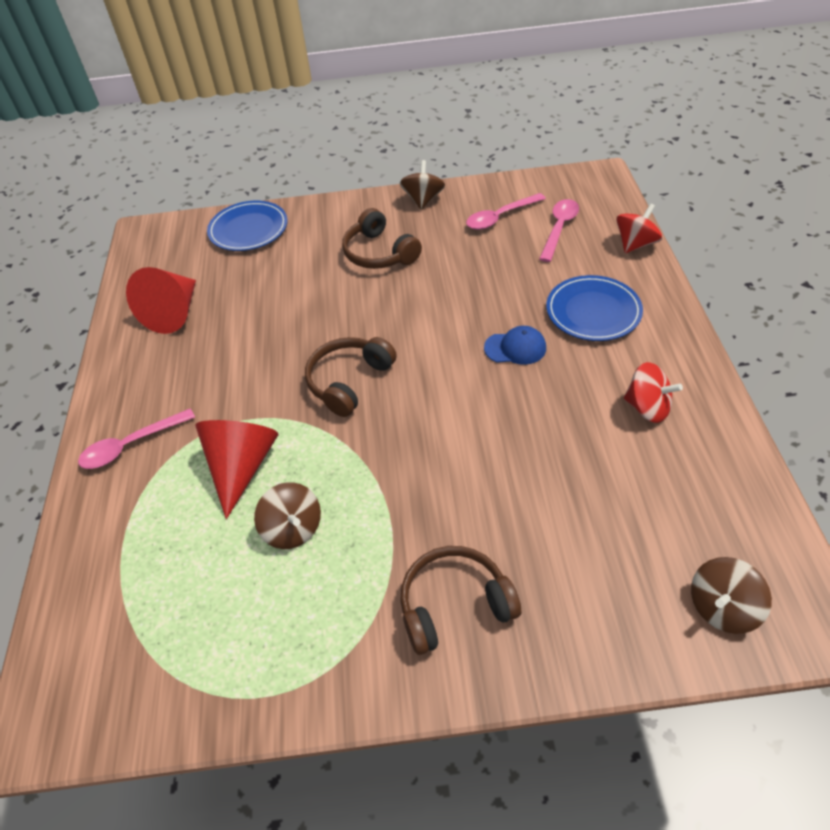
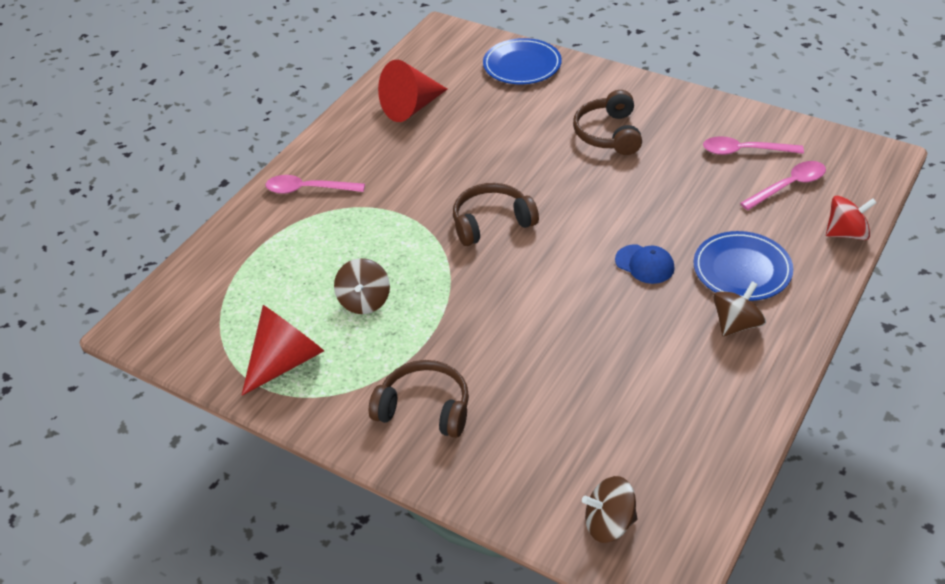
camera: 35 degrees right, 5 degrees down
(242, 467) = (366, 242): red cone -> red cone (286, 361)
(423, 200) = (691, 104): brown spinning top -> brown spinning top (736, 324)
(647, 407) = (705, 365): red spinning top -> none

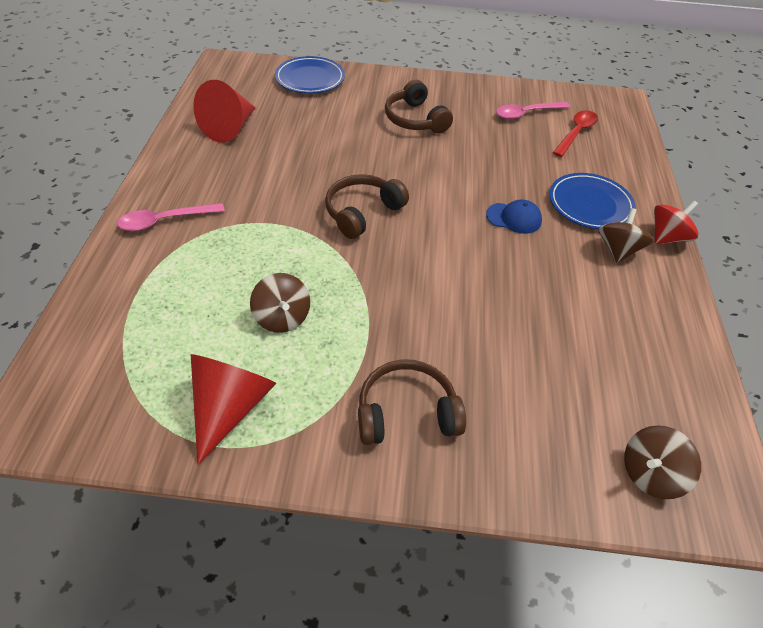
camera: 30 degrees left, 5 degrees up
(789, 186) = (576, 133): pink spoon -> red spoon
(846, 233) = (641, 159): red spinning top -> red spinning top (667, 237)

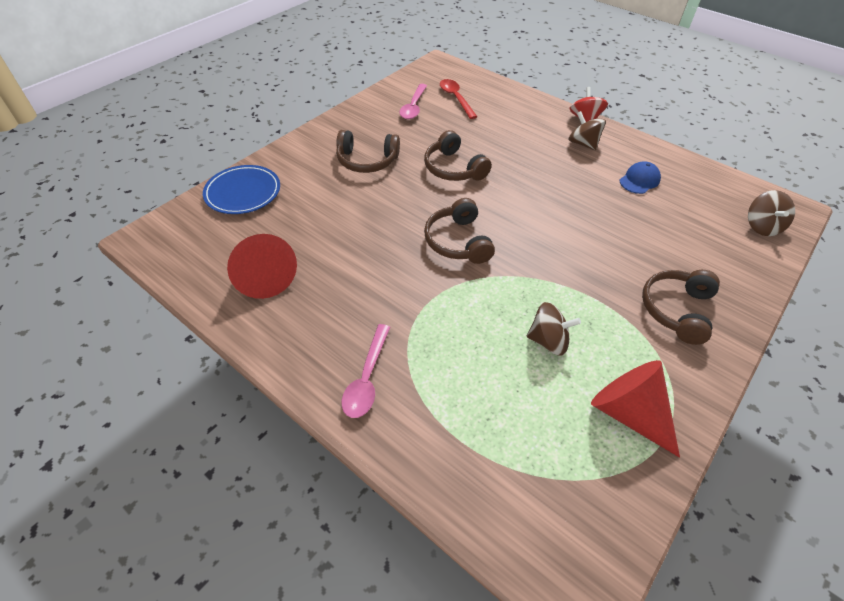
camera: 55 degrees left, 0 degrees up
(463, 172) = (453, 168): none -> brown headphones
(514, 218) = (522, 170): blue cap -> blue cap (639, 180)
(590, 204) = (533, 131): blue plate -> none

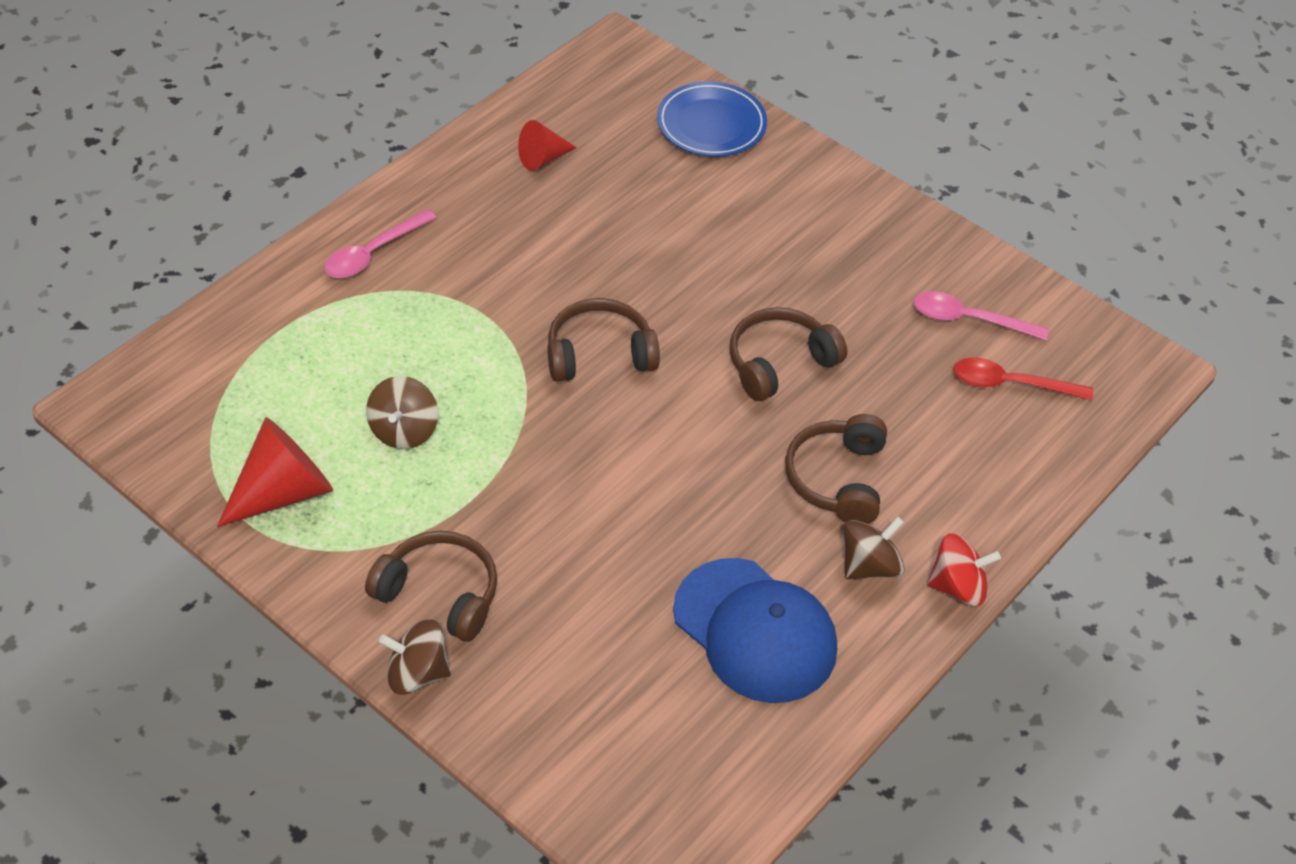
camera: 90 degrees right, 0 degrees up
(264, 276) = (543, 158): red cone -> red cone, size x0.59
(366, 379) = (372, 253): pink spoon -> pink spoon turned 60 degrees counterclockwise
(367, 161) = (795, 255): brown headphones -> brown headphones (837, 479)
(455, 98) = (1010, 384): red spoon -> red spoon turned 150 degrees counterclockwise
(639, 180) = (755, 631): blue cap -> blue cap, size x2.03
(762, 226) = (621, 792): brown spinning top -> brown spinning top (417, 673)

